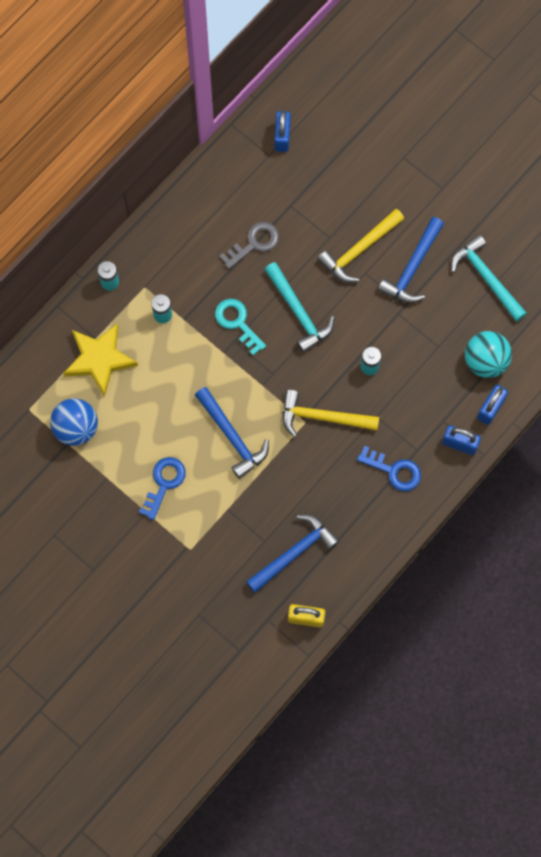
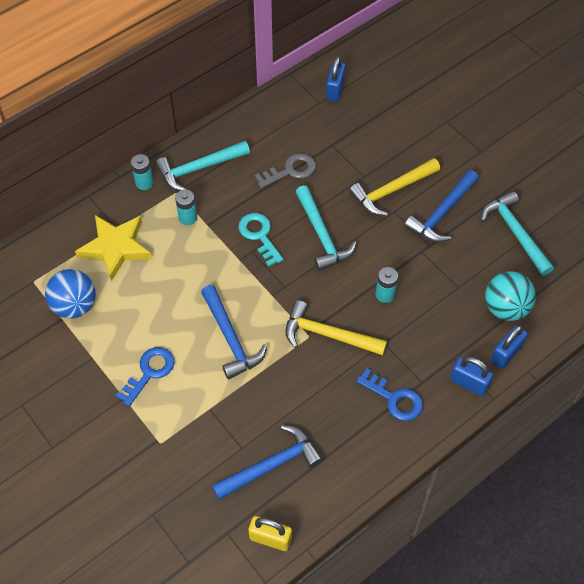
camera: 10 degrees right, 15 degrees down
(161, 256) = (199, 168): none -> turquoise hammer

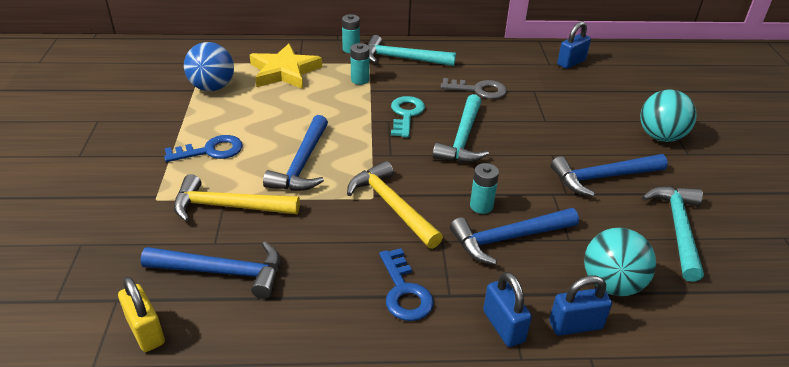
camera: 35 degrees right, 20 degrees down
(392, 191) = (563, 140): yellow hammer -> yellow hammer (228, 207)
(422, 312) = (508, 238): none -> blue hammer
(453, 143) = (660, 137): none -> turquoise ball

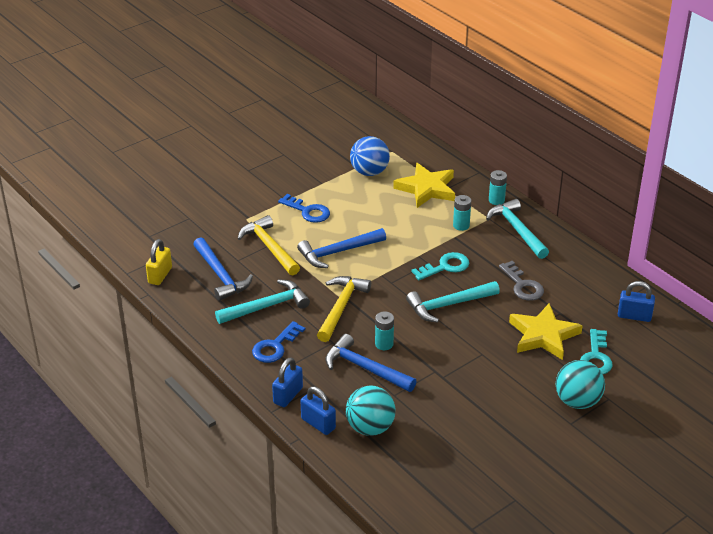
camera: 55 degrees right, 0 degrees up
(556, 112) = (543, 335): none -> yellow star
(603, 177) = (482, 388): blue hammer -> none
(608, 101) = (596, 357): none -> turquoise key
(678, 229) = (463, 442): turquoise hammer -> turquoise hammer (267, 306)

